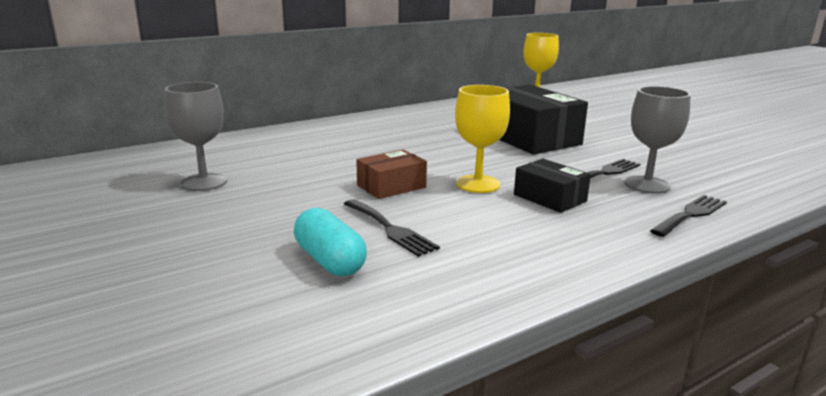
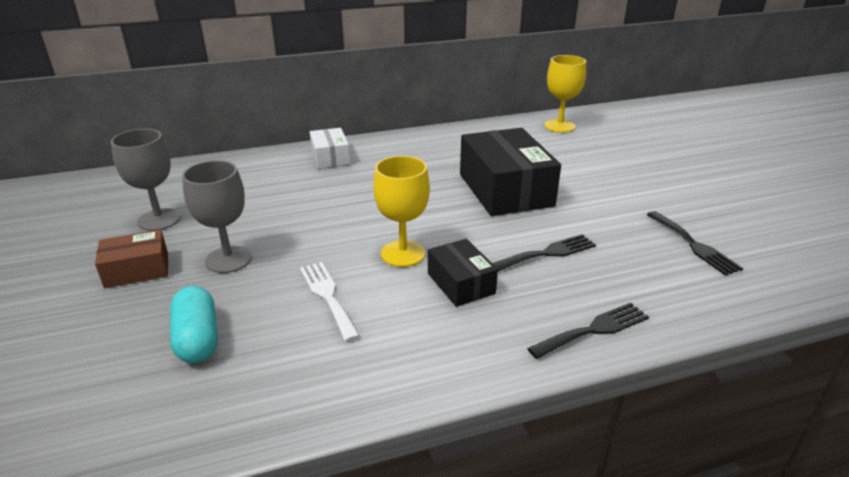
camera: 15 degrees right, 10 degrees up
(345, 128) = (330, 157): none -> white box
(390, 229) = (277, 305): black fork -> black fork (694, 245)
(391, 186) = (318, 246): brown box -> brown box (137, 270)
(434, 218) = (327, 296): none -> white fork
(647, 185) = (580, 277): grey goblet -> grey goblet (228, 259)

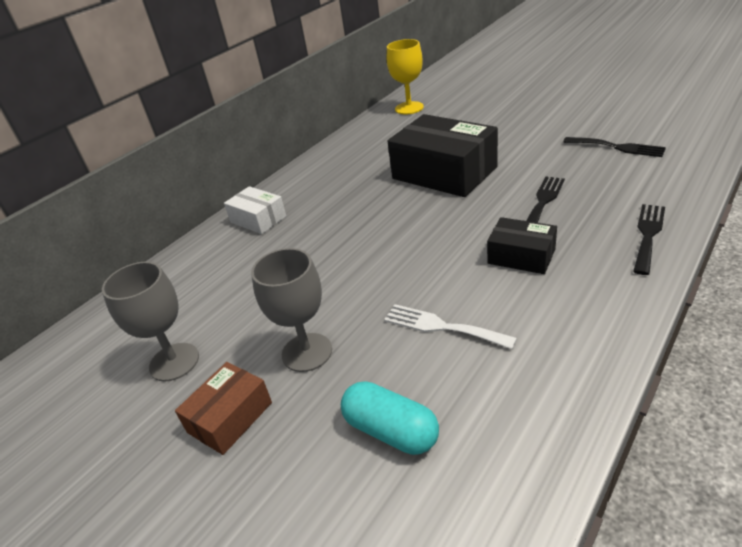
camera: 30 degrees left, 5 degrees up
(403, 253) = (446, 260): yellow goblet -> none

